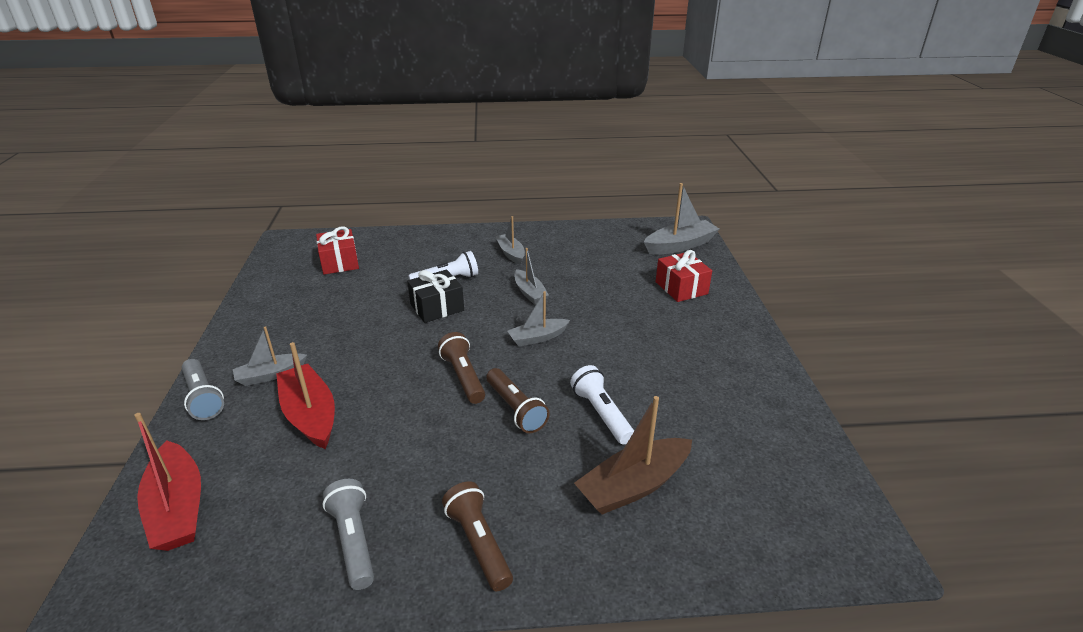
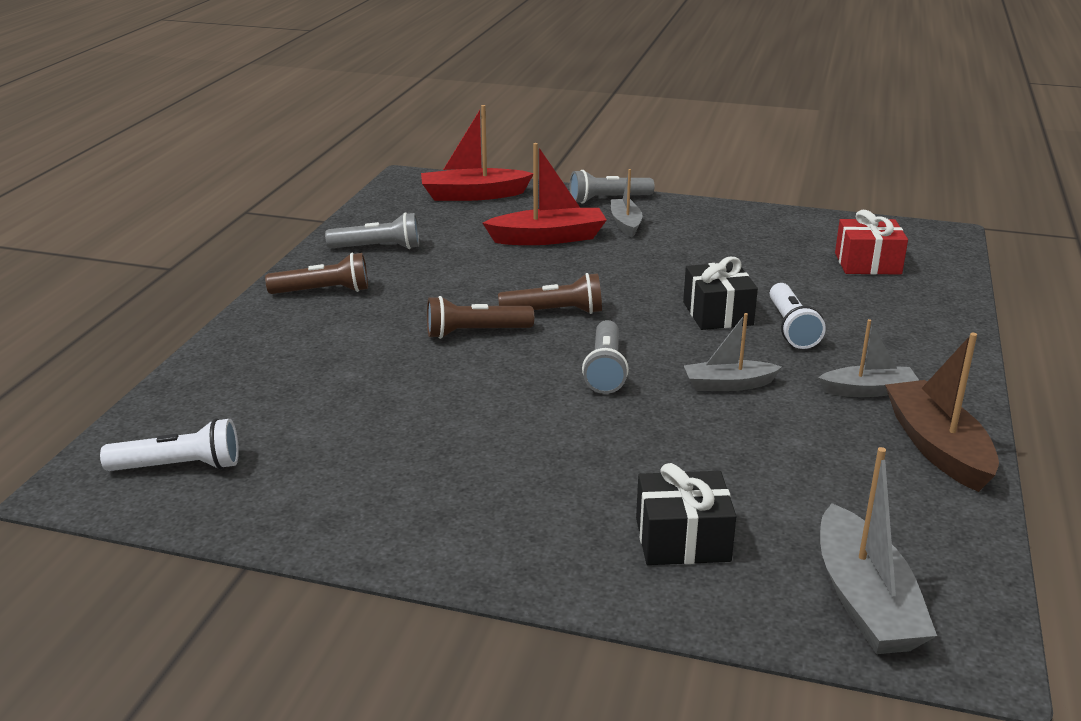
camera: 110 degrees right, 5 degrees down
(537, 338) = (605, 370): grey boat -> grey flashlight
(601, 414) = (424, 381): white flashlight -> white flashlight (179, 467)
(633, 486) = (306, 373): brown boat -> brown boat (937, 447)
(681, 288) = (682, 539): red gift -> black gift

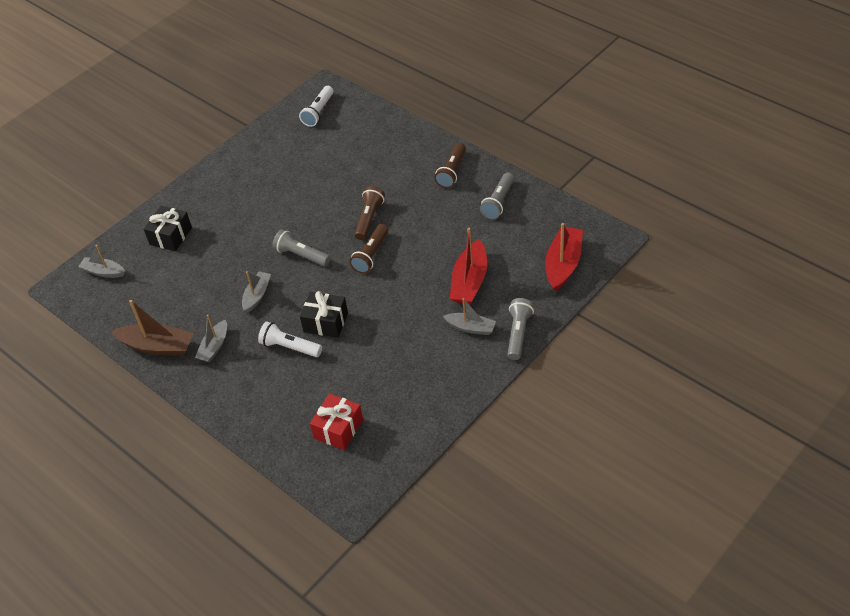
camera: 120 degrees right, 20 degrees up
(865, 600) = (103, 272): grey boat -> grey boat, size x0.63

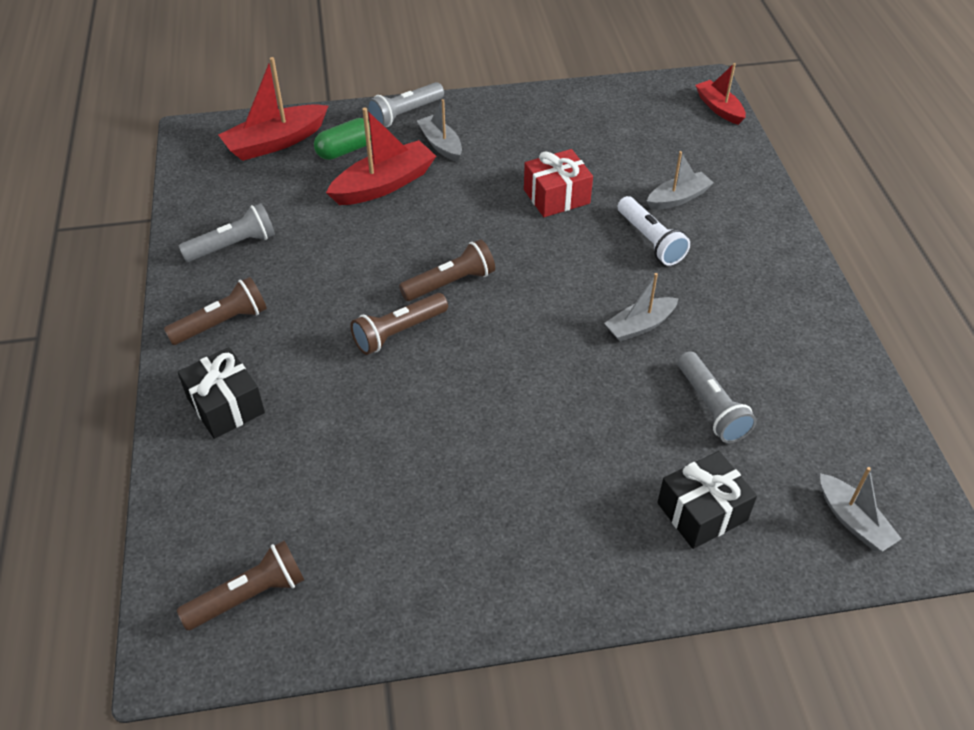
camera: 145 degrees left, 0 degrees up
(158, 346) = (821, 343): brown boat -> none
(214, 347) = (744, 296): grey boat -> grey boat (678, 198)
(301, 255) = (535, 341): grey flashlight -> grey flashlight (711, 407)
(318, 112) = (249, 595): white flashlight -> brown flashlight
(324, 485) = (719, 108): none -> red boat
(325, 322) = (584, 241): black gift -> black gift (226, 405)
(338, 429) = (666, 140): red gift -> red gift (556, 196)
(518, 287) = (346, 150): none -> green capsule

